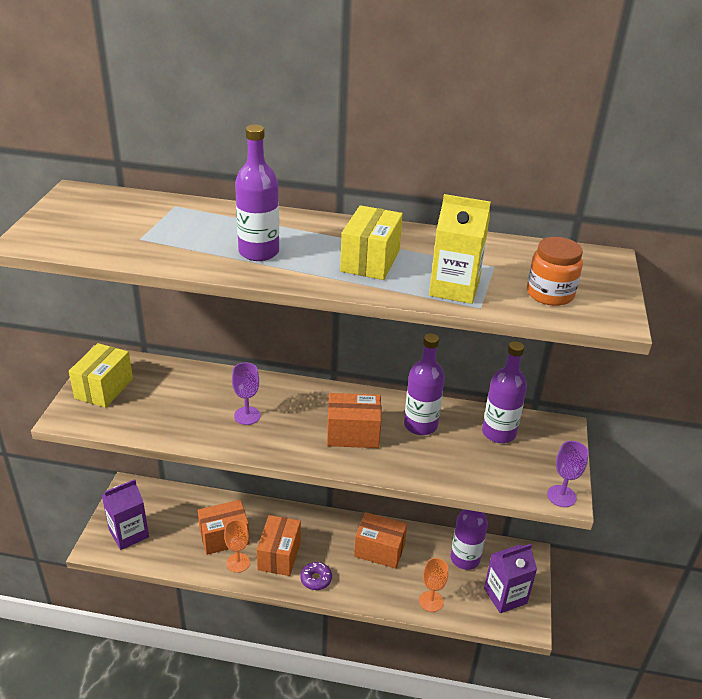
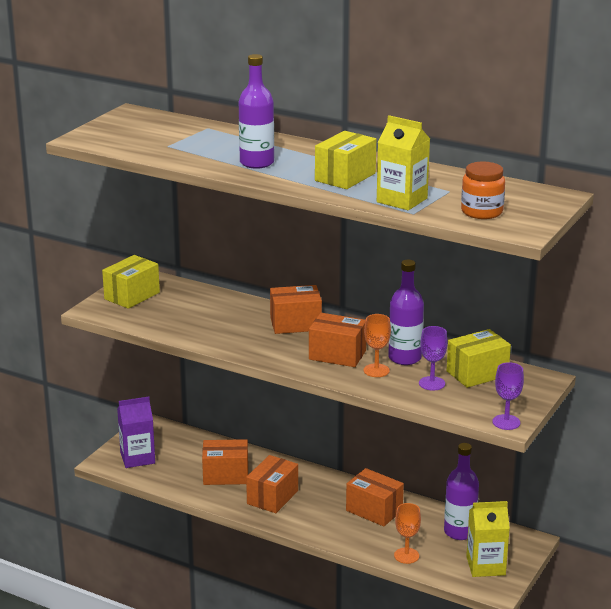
camera: 20 degrees right, 10 degrees down
(238, 562) = (230, 495): orange goblet -> orange goblet (376, 370)
(247, 415) = (248, 330): purple goblet -> purple goblet (432, 383)
(292, 398) = (295, 324): none -> orange box
(316, 579) = (300, 520): purple donut -> none
(498, 433) = (477, 373): purple bottle -> yellow box
(505, 596) = (485, 566): purple carton -> yellow carton

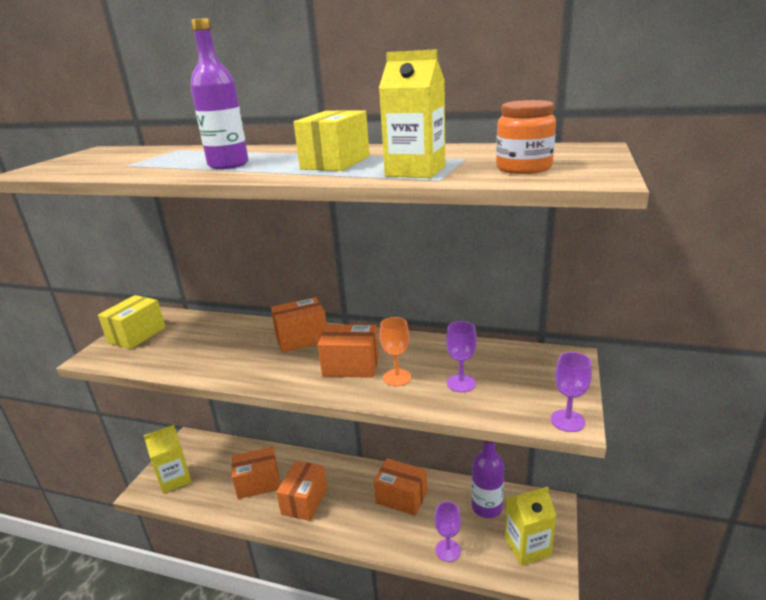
camera: 10 degrees left, 0 degrees up
(137, 458) = (175, 479): purple carton -> yellow carton
(404, 358) = (420, 357): purple bottle -> none
(406, 556) = (448, 550): orange goblet -> purple goblet
(477, 373) = (501, 363): yellow box -> none

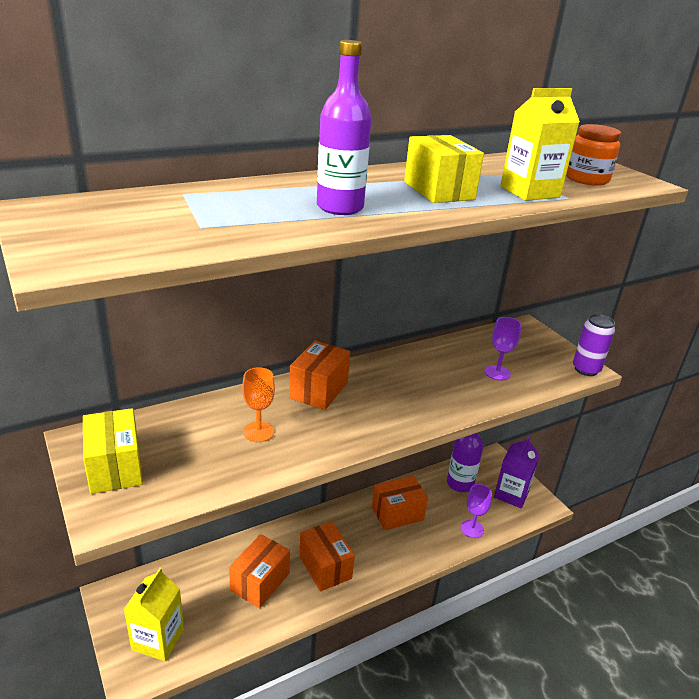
camera: 50 degrees left, 5 degrees up
(351, 366) = (403, 395): orange box -> none
(397, 377) = (451, 388): orange goblet -> orange goblet (258, 432)
(527, 547) = (511, 494): yellow carton -> purple carton
(567, 421) = (586, 369): purple goblet -> purple can

